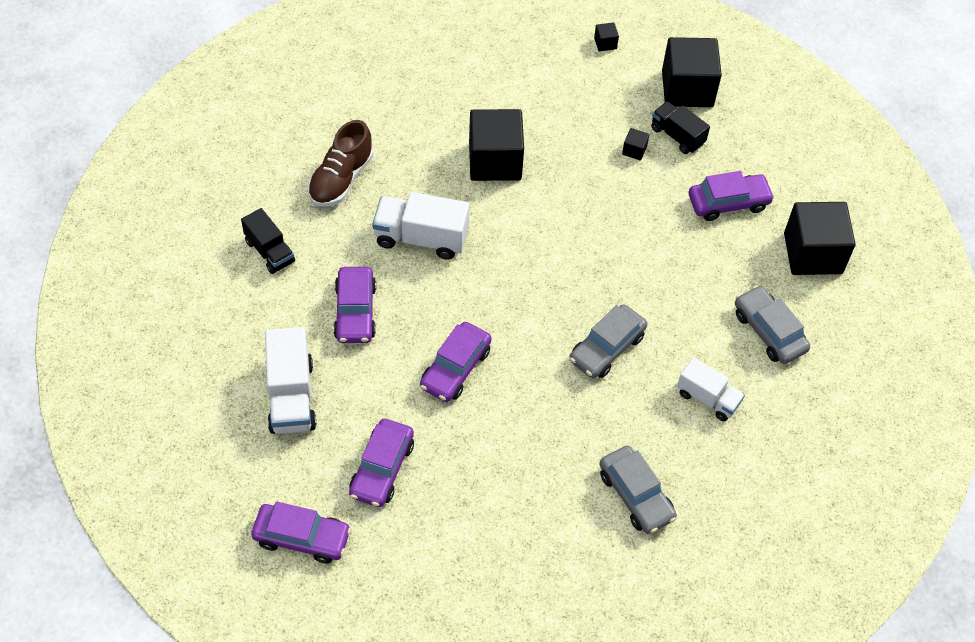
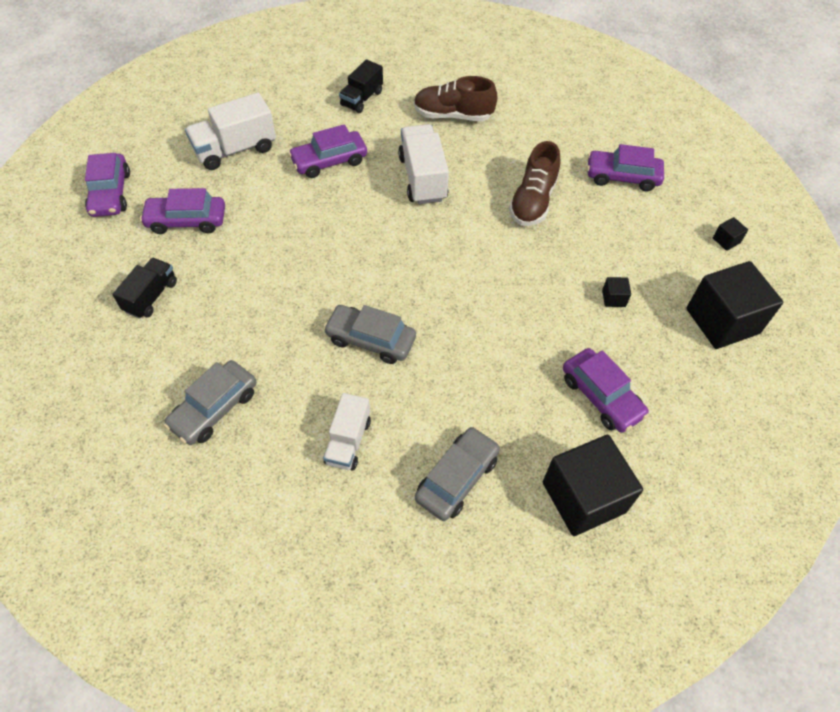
camera: 70 degrees right, 0 degrees up
(455, 368) = (301, 238): purple car -> purple car (622, 177)
(495, 161) = (532, 201): black cube -> brown shoe
(677, 136) = (656, 328): black truck -> black truck (151, 296)

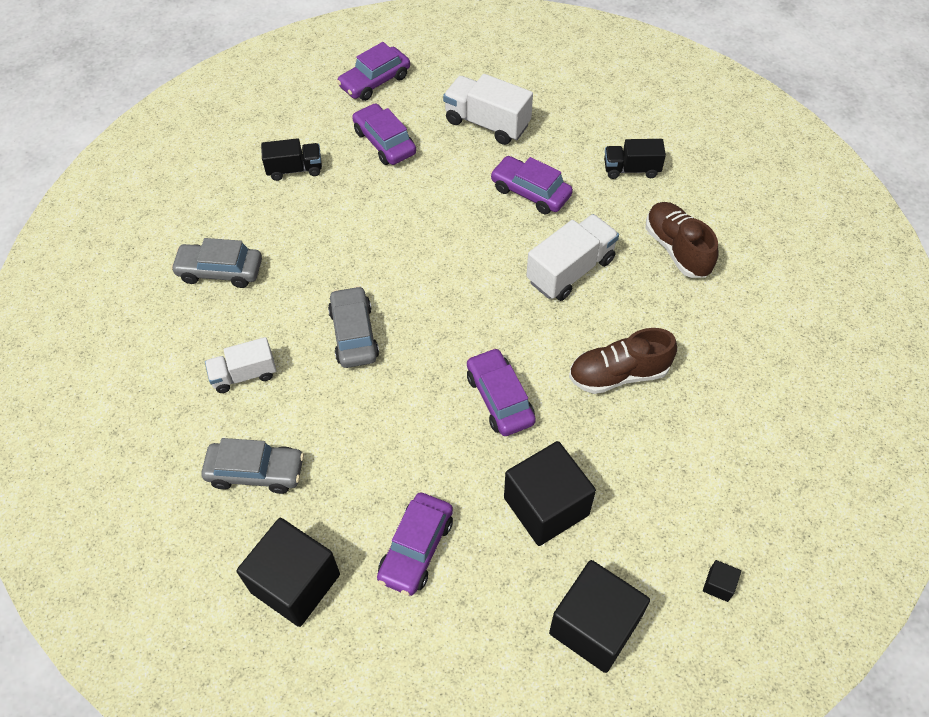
camera: 60 degrees right, 0 degrees up
(613, 298) = (546, 506): black cube -> black cube, size x2.49
(622, 177) = (726, 439): purple car -> purple car (499, 398)

